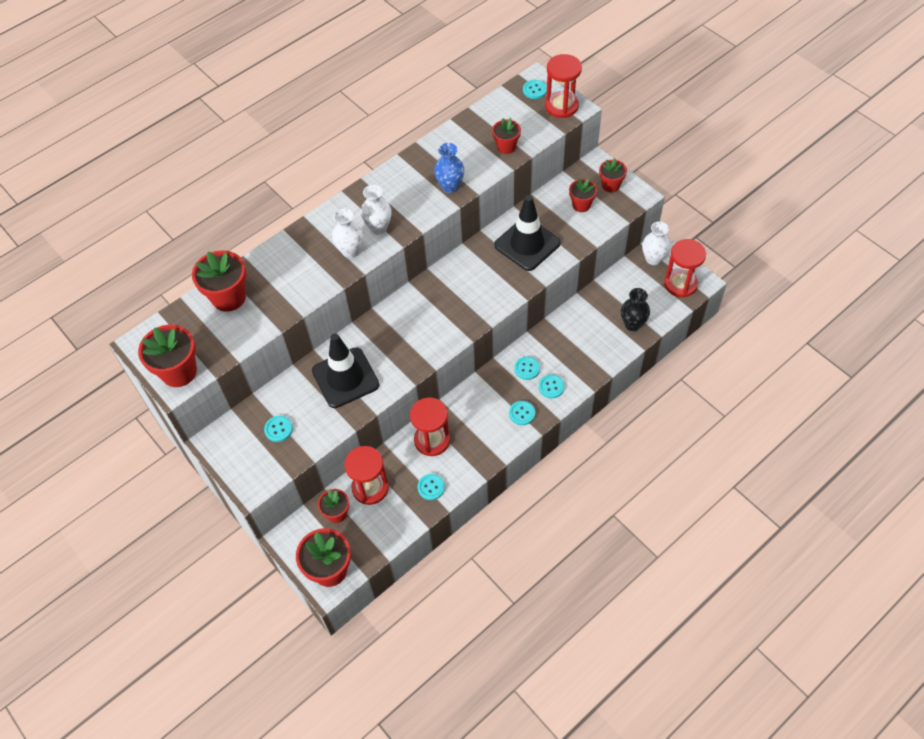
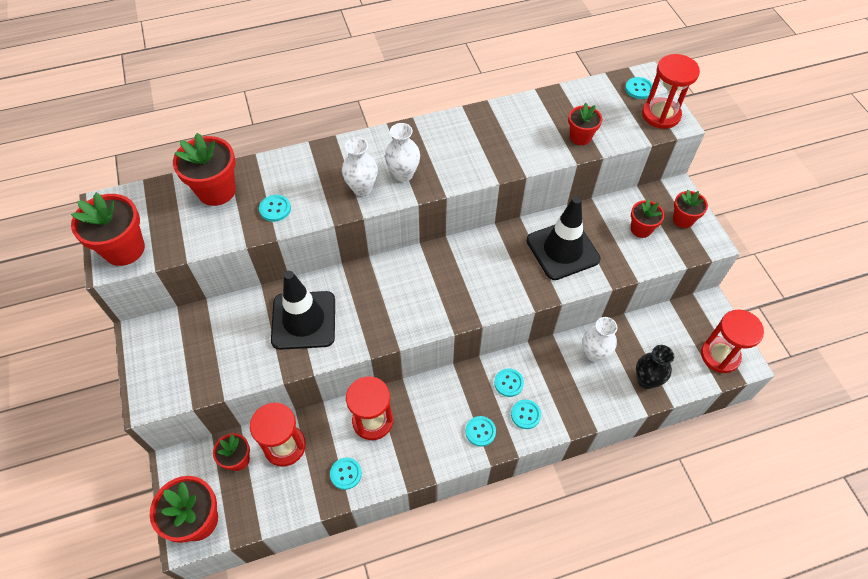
camera: 20 degrees right, 0 degrees up
(278, 429) = (209, 348): turquoise button -> turquoise button (275, 209)
(450, 186) = (500, 158): blue vase -> none
(653, 259) = (700, 316): white vase -> white vase (594, 353)

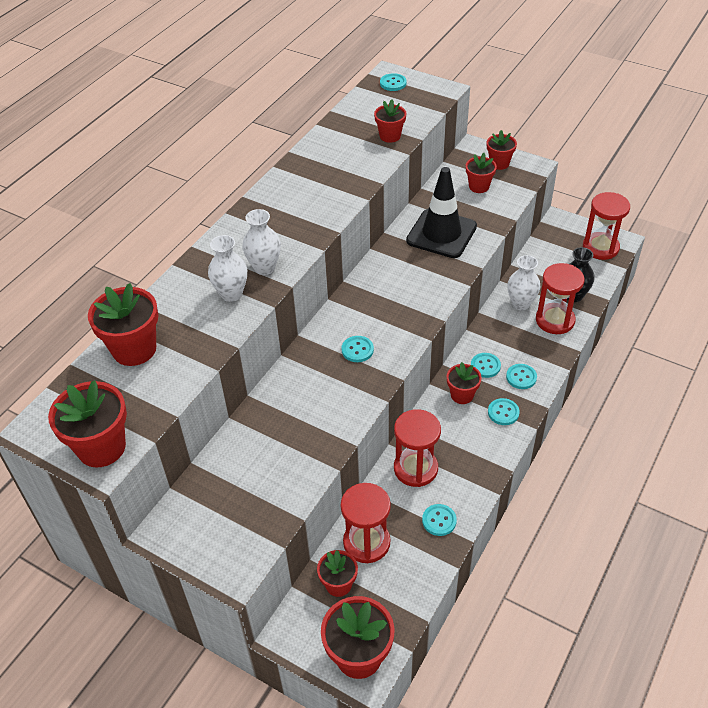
camera: 40 degrees left, 10 degrees down
(275, 209) = (207, 328): turquoise button -> turquoise button (357, 350)
(303, 320) = (300, 415): black traffic cone -> none
(403, 174) = (286, 238): white vase -> white vase (231, 294)
(466, 392) = (462, 395): none -> red flower pot
(661, 115) = (428, 91): red hourglass -> red hourglass (555, 320)

